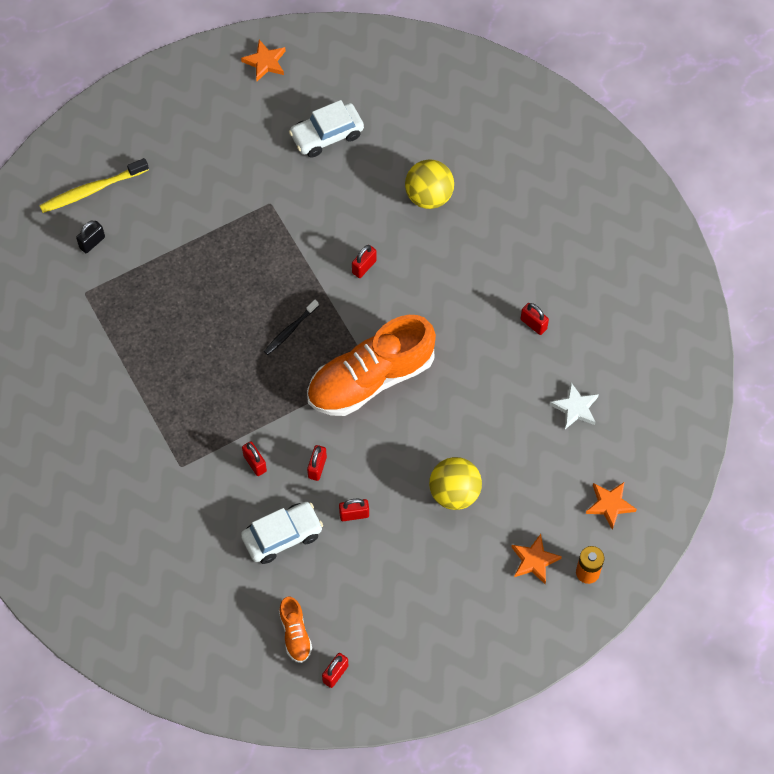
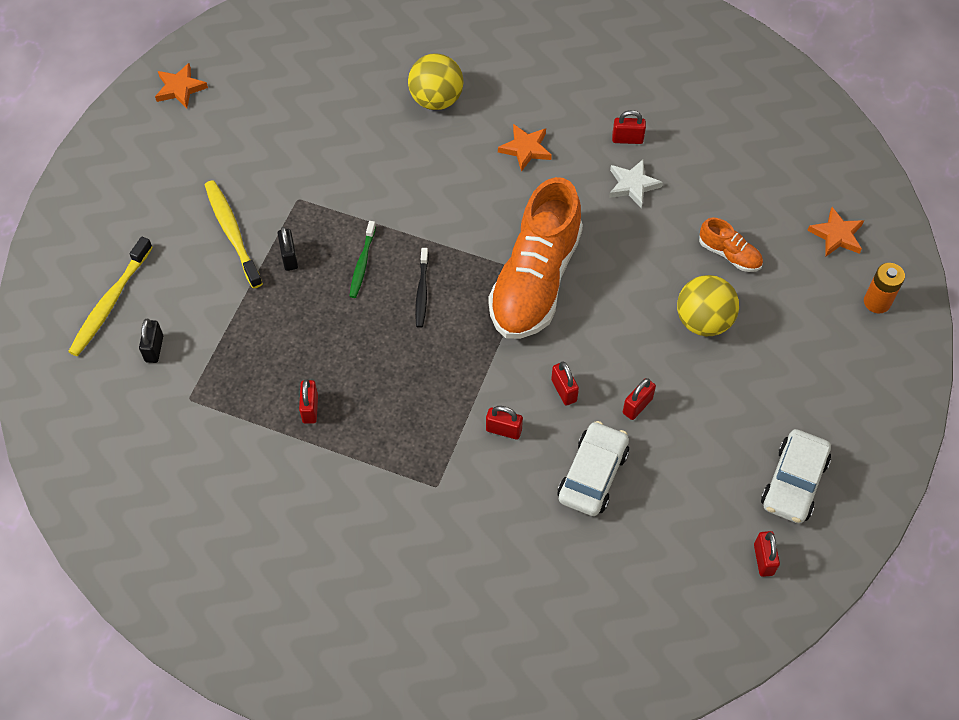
camera: 40 degrees left, 5 degrees down
(207, 197) = (232, 233): none -> yellow toothbrush
(228, 241) = (289, 257): none -> black padlock
(270, 281) = (362, 263): none -> green toothbrush
(295, 633) = (692, 553): orange shoe -> orange shoe (729, 254)
(327, 135) = (296, 110): white car -> white car (794, 483)
(364, 267) = (436, 193): red padlock -> red padlock (310, 408)
(534, 560) = (825, 326): orange star -> orange star (525, 149)
(575, 408) = (729, 180): white star -> white star (633, 185)

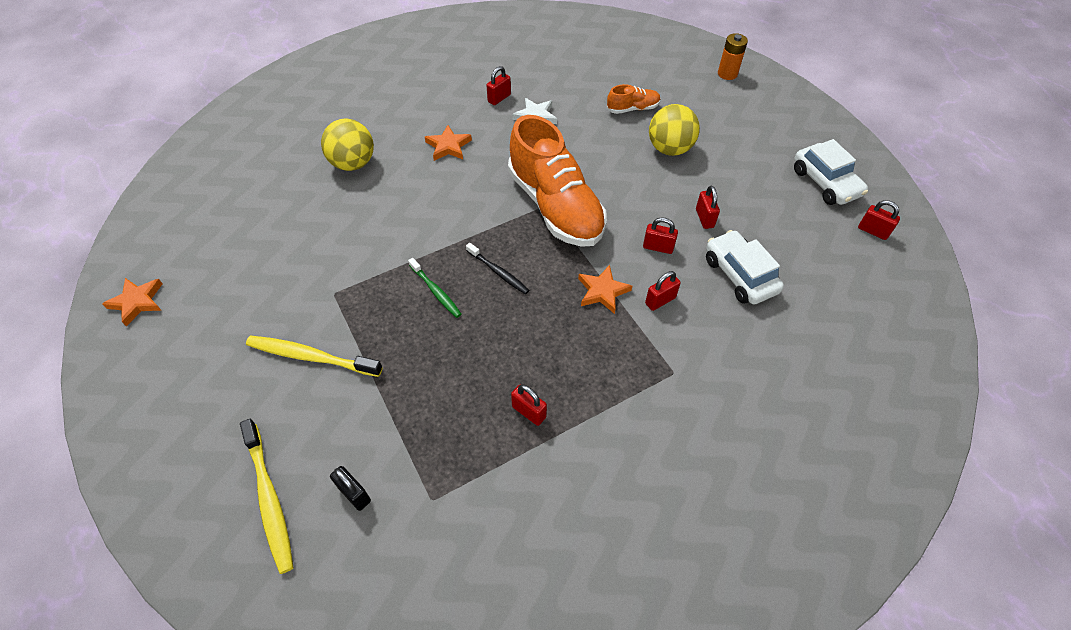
camera: 50 degrees left, 5 degrees down
(289, 257) = (378, 333): black padlock -> none
(836, 235) = (665, 61): orange star -> orange star (602, 291)

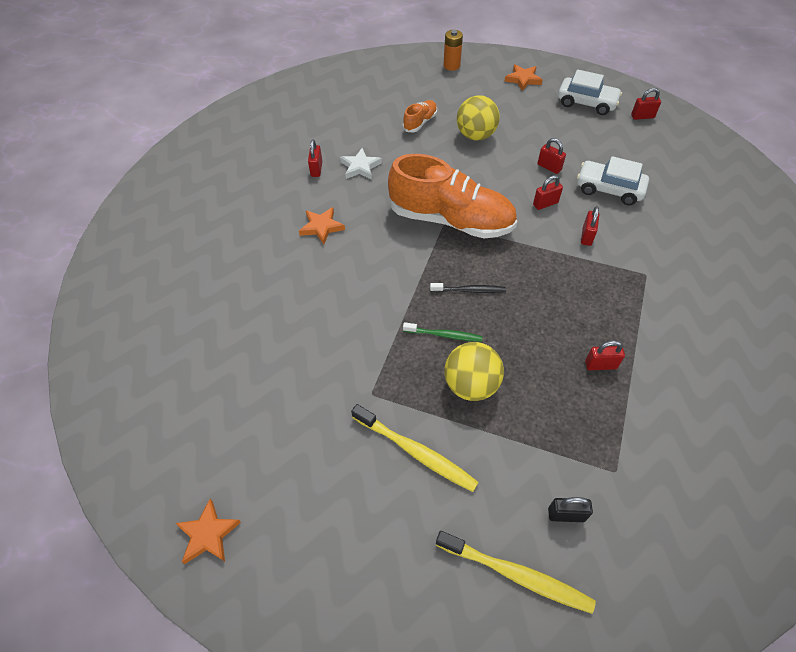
camera: 40 degrees left, 0 degrees up
(312, 357) = (415, 451): yellow toothbrush -> yellow toothbrush turned 120 degrees counterclockwise
(353, 163) = (260, 288): yellow ball -> yellow ball (471, 385)
(602, 291) = (548, 255): orange star -> orange star (523, 79)

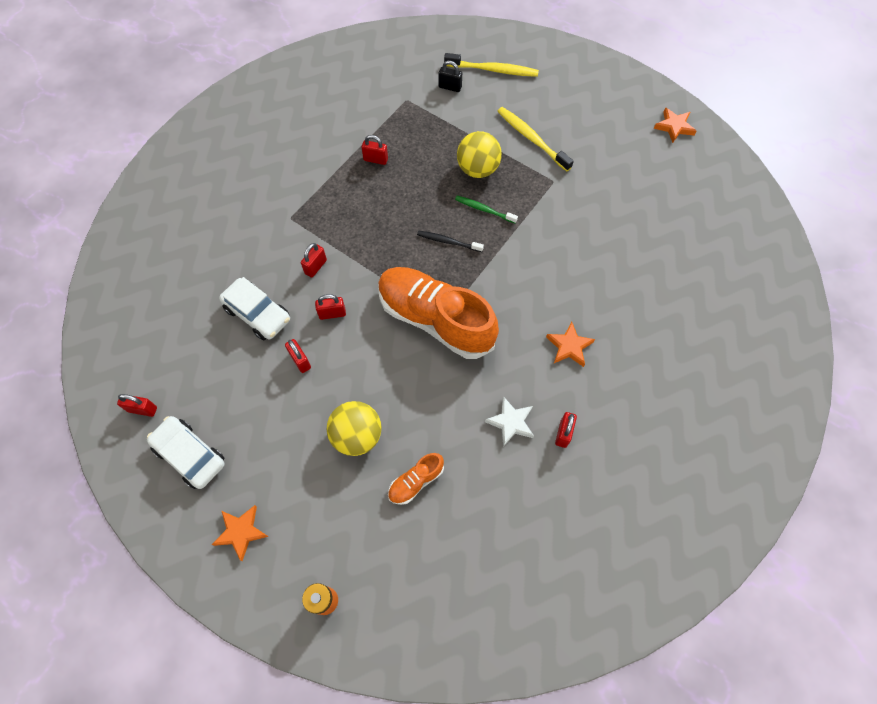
camera: 165 degrees left, 10 degrees up
(515, 574) = (493, 70): yellow toothbrush -> yellow toothbrush turned 150 degrees clockwise

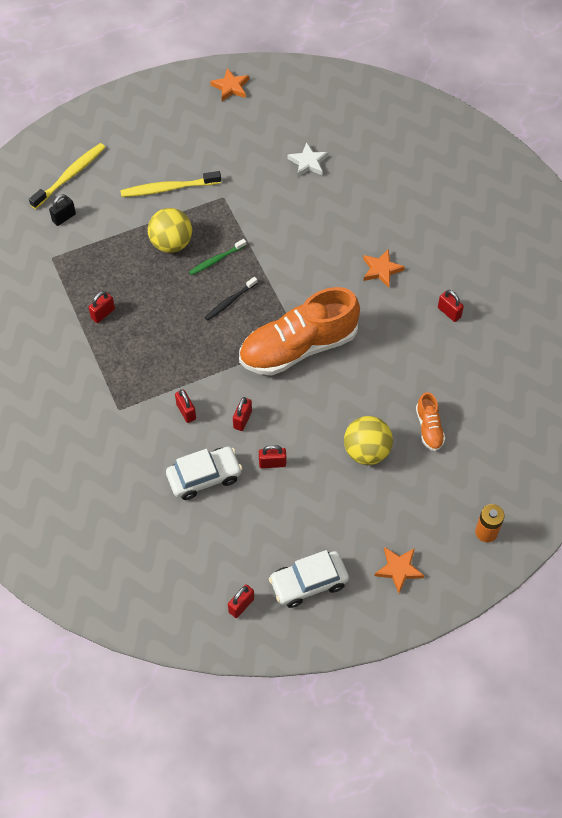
camera: 60 degrees left, 5 degrees down
(511, 422) = (420, 341): white star -> white star (308, 162)

